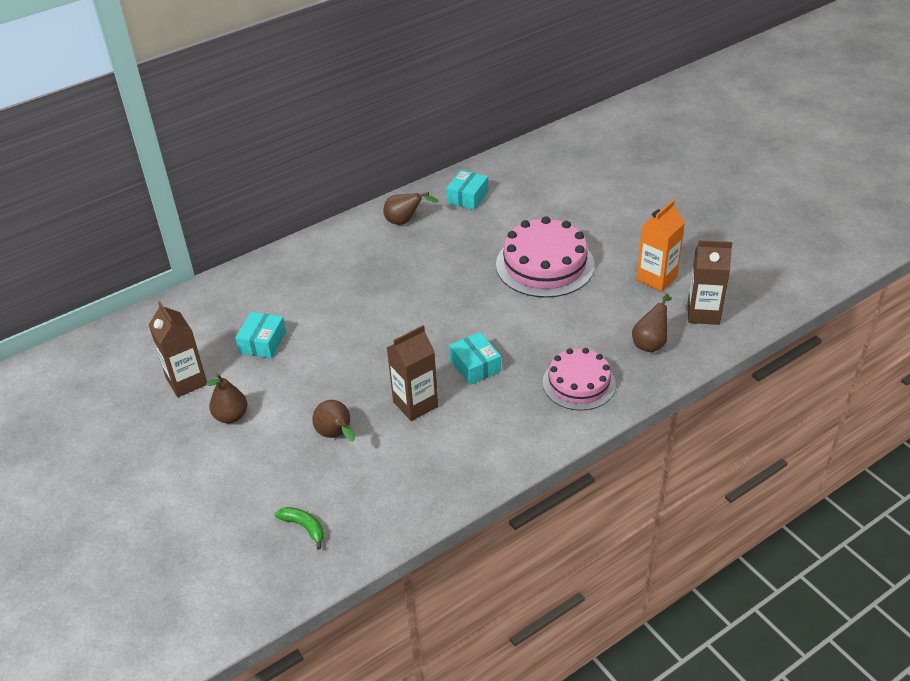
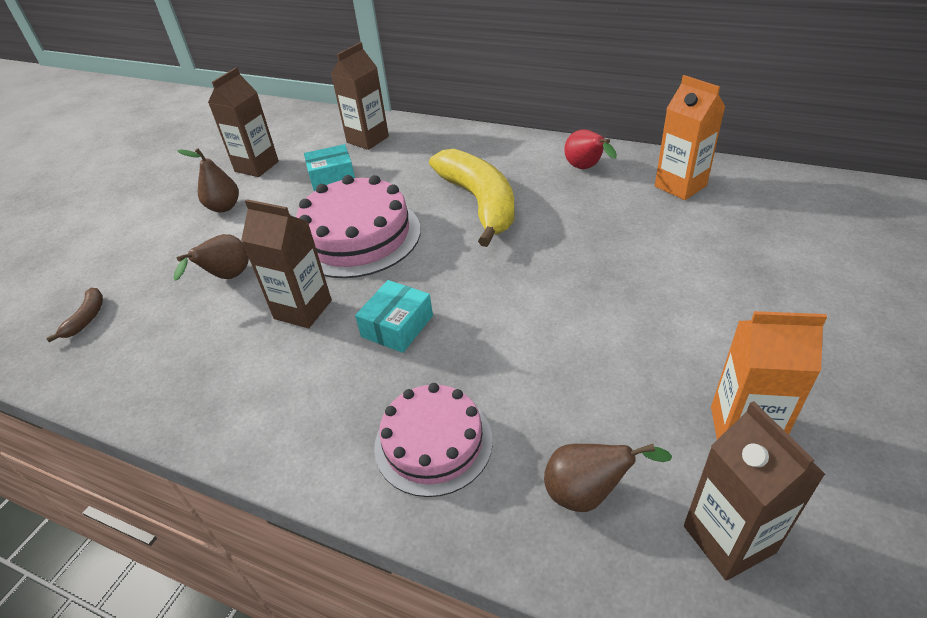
camera: 60 degrees right, 0 degrees up
(228, 305) = (367, 139): none -> brown carton
(304, 527) = (86, 318): green banana -> brown banana
(388, 283) = (479, 203): none -> yellow banana
(405, 221) = (586, 168): brown pear -> red pear
(467, 197) = (680, 186): turquoise box -> orange carton
(545, 265) = (636, 299): pink cake -> pink cake (357, 236)

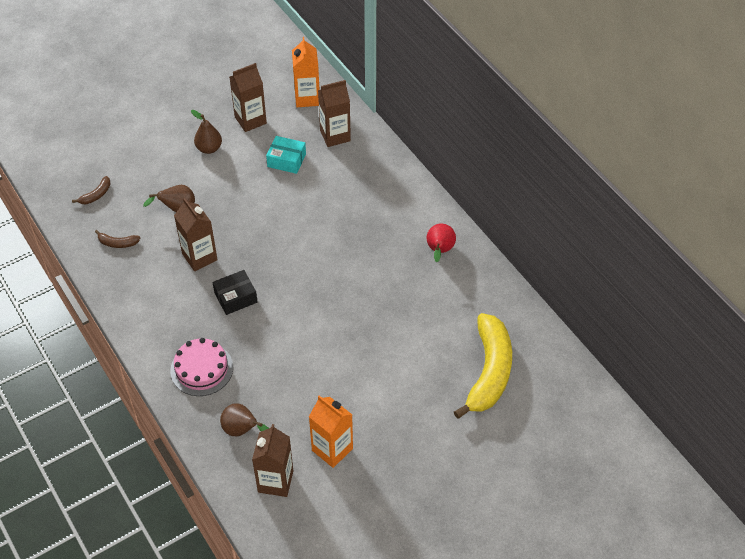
camera: 30 degrees right, 10 degrees up
(159, 355) = (117, 243): none -> brown banana
(357, 236) = (263, 221): pink cake -> none
(397, 326) = (235, 297): turquoise box -> black box
(479, 203) = (350, 239): yellow banana -> yellow banana (489, 372)
(680, 186) = (477, 301): orange carton -> orange carton (307, 98)

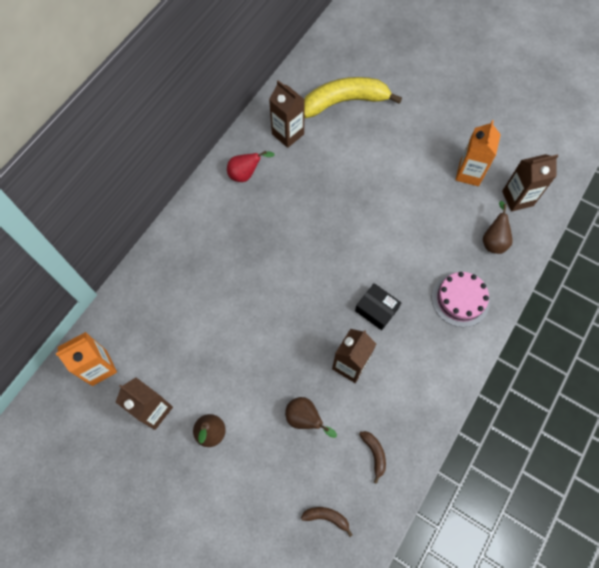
camera: 115 degrees left, 15 degrees up
(286, 160) = (195, 346): turquoise box -> none
(335, 136) = (143, 316): brown carton -> brown carton (288, 134)

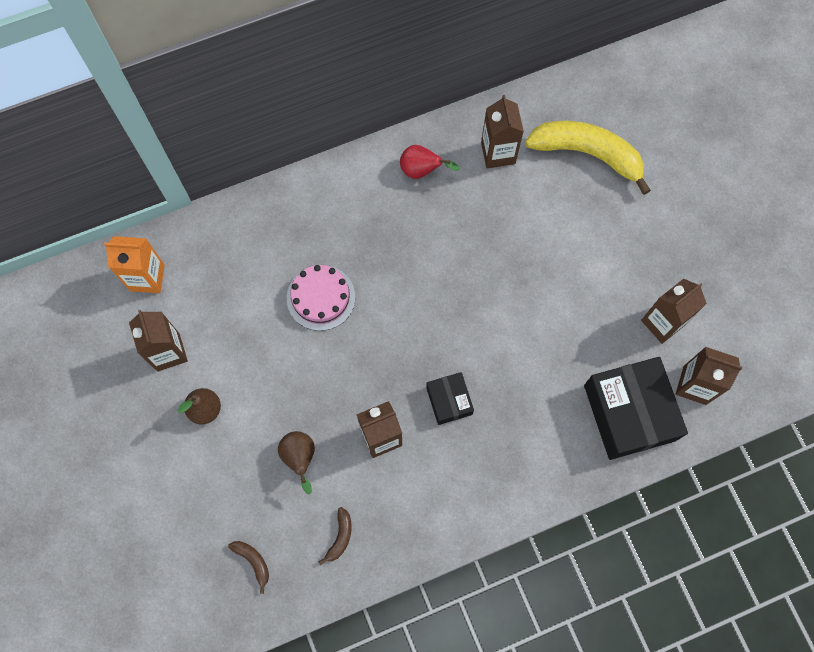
camera: 35 degrees right, 5 degrees up
(460, 299) = (543, 449): pink cake -> pink cake (321, 297)
(469, 173) = (662, 323): orange carton -> brown carton
(493, 241) = (629, 412): brown pear -> black box

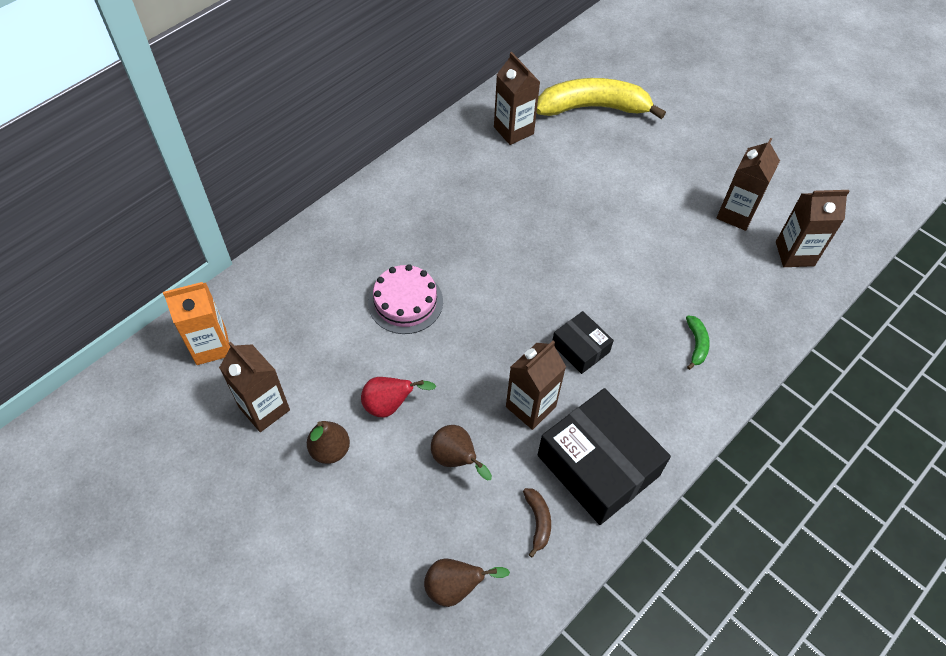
camera: 25 degrees left, 15 degrees down
(253, 561) = (455, 587): brown banana -> brown pear
(421, 170) = (450, 165): red pear -> red pear (390, 405)
(552, 438) = (696, 344): none -> green banana
(629, 412) = (752, 297): black box -> black box (598, 465)

